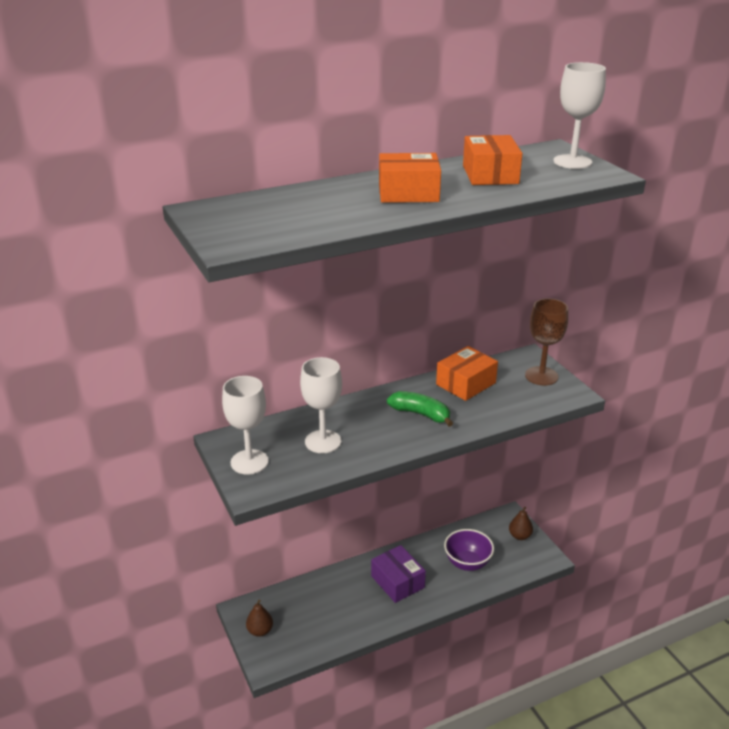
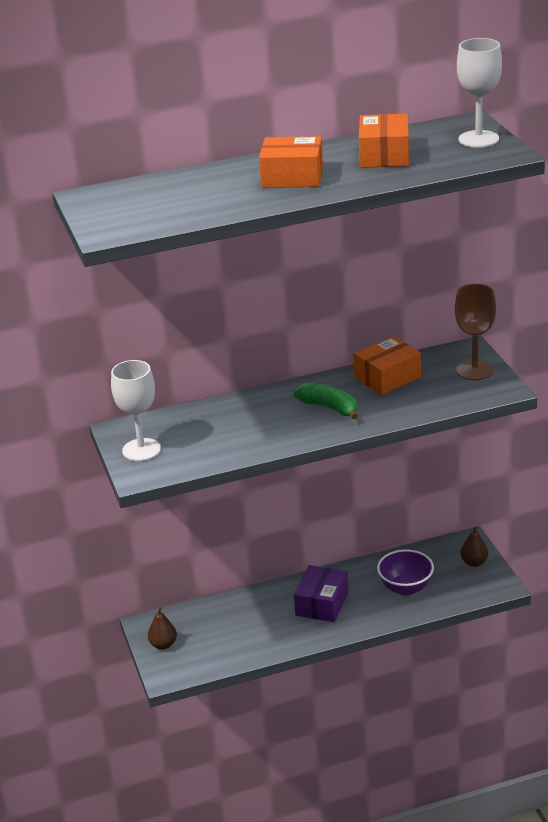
camera: 10 degrees right, 0 degrees up
(323, 441) = (220, 432): white goblet -> none
(397, 582) = (322, 604): purple box -> purple box turned 45 degrees clockwise

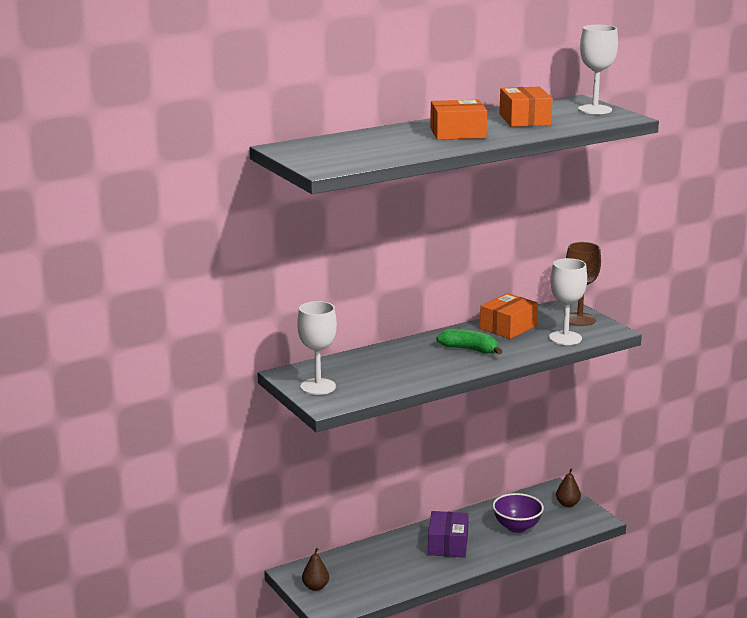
camera: 15 degrees left, 10 degrees down
(445, 397) = (565, 338): none -> white goblet

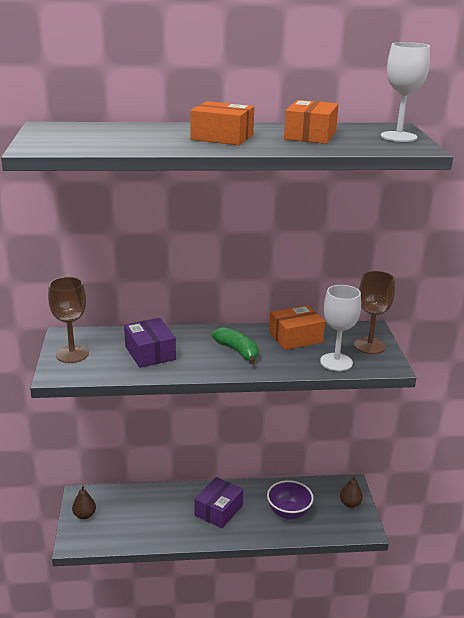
camera: 25 degrees right, 5 degrees up
(318, 387) = (72, 354): white goblet -> brown goblet
(391, 369) = (150, 353): none -> purple box

